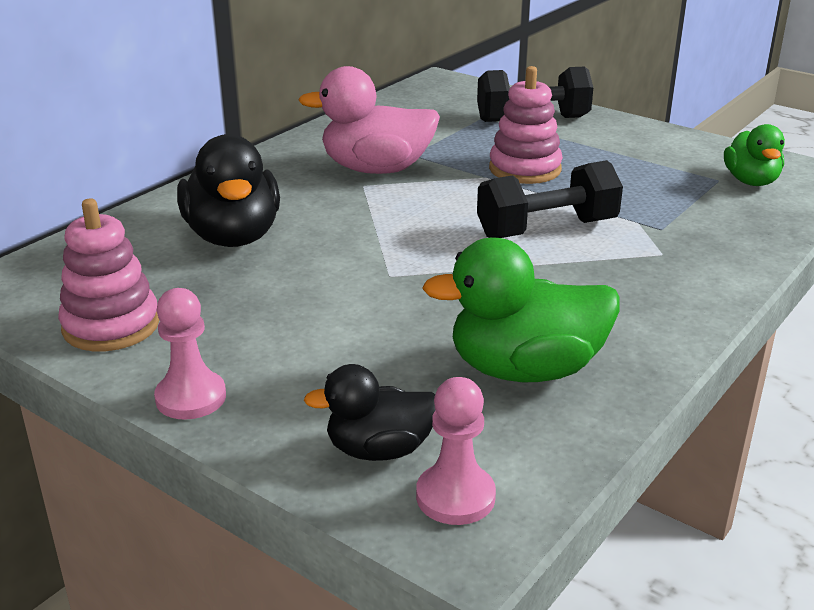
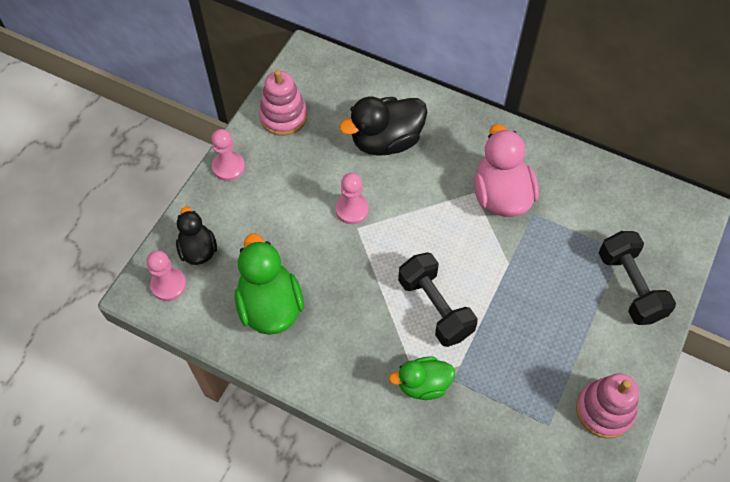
camera: 80 degrees right, 30 degrees up
(352, 276) = (352, 209): none -> pink pawn
(525, 169) = (528, 288): pink stacking toy -> pink stacking toy (604, 410)
(751, 181) = (552, 449): green duck -> green duck (423, 384)

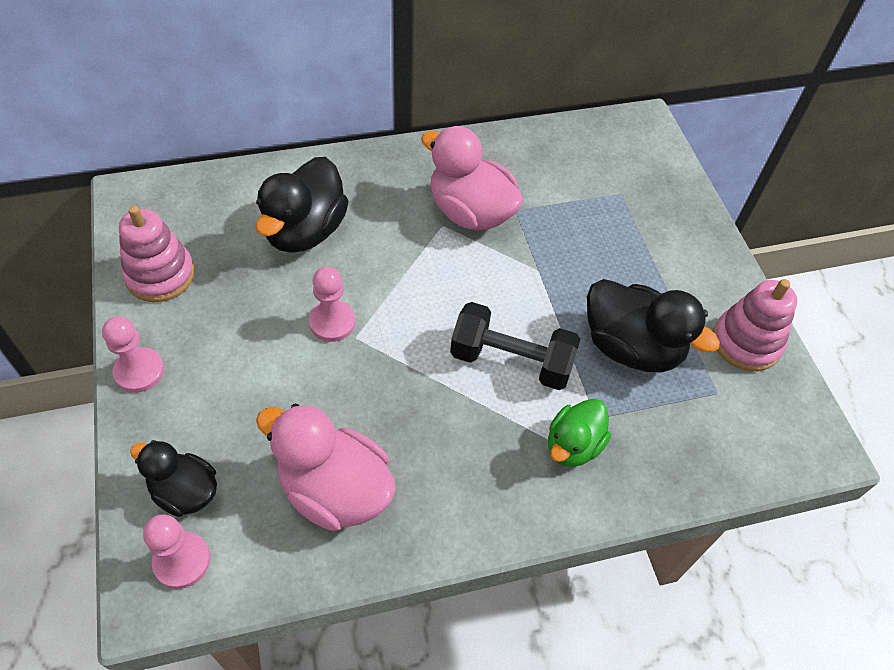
camera: 45 degrees left, 5 degrees down
(270, 306) = (334, 490): green duck -> pink duck
(520, 355) = (631, 347): none -> black duck
(629, 286) = (658, 219): black dumbbell -> none

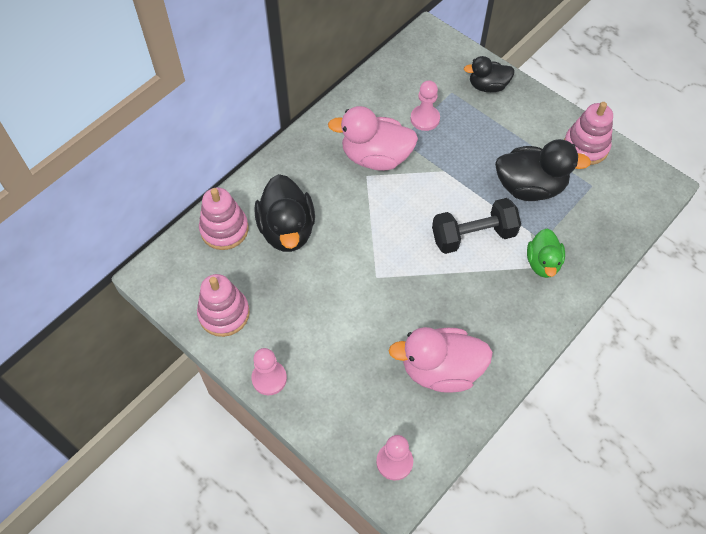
camera: 30 degrees left, 5 degrees up
(185, 491) = (361, 426): black duck -> black duck (488, 86)
(242, 194) = (224, 229): none -> pink stacking toy
(332, 322) = (355, 276): pink pawn -> pink pawn (425, 119)

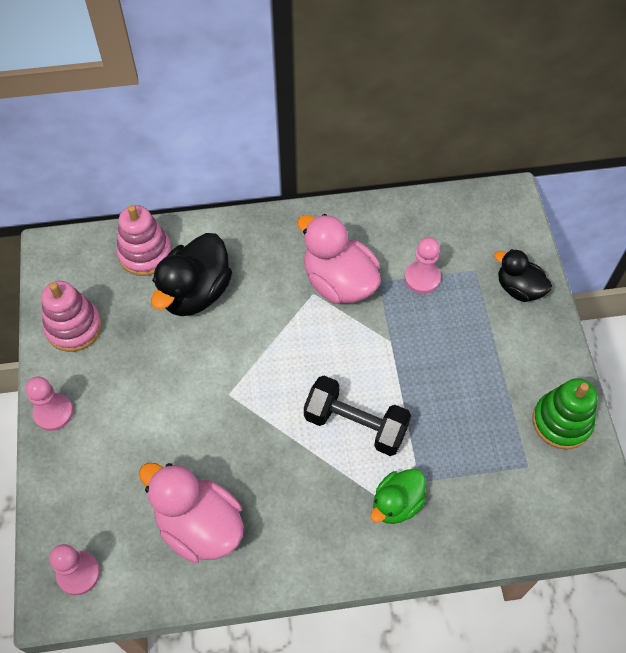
camera: 40 degrees right, 0 degrees up
(530, 187) = (460, 419): black duck -> none
(585, 147) = (561, 422): pink stacking toy -> green stacking toy

